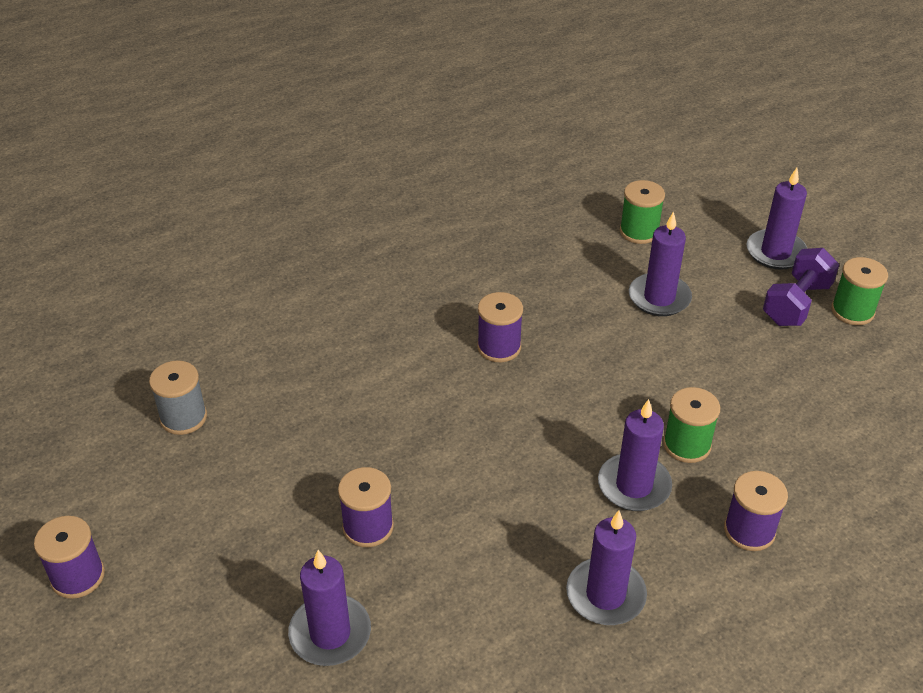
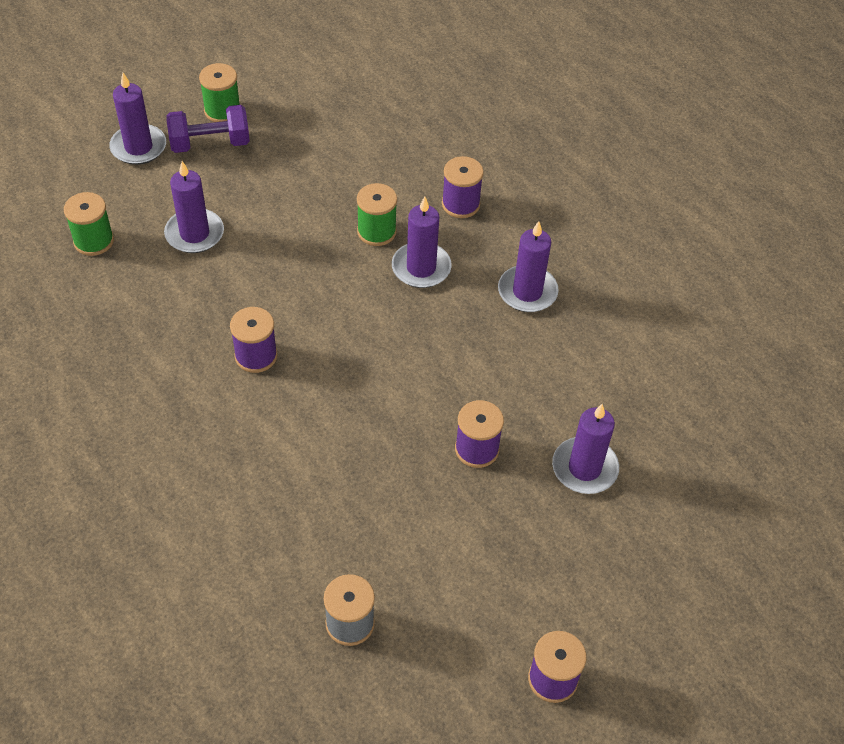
camera: 95 degrees left, 10 degrees up
(796, 303) = (210, 143): purple dumbbell -> purple dumbbell turned 45 degrees counterclockwise

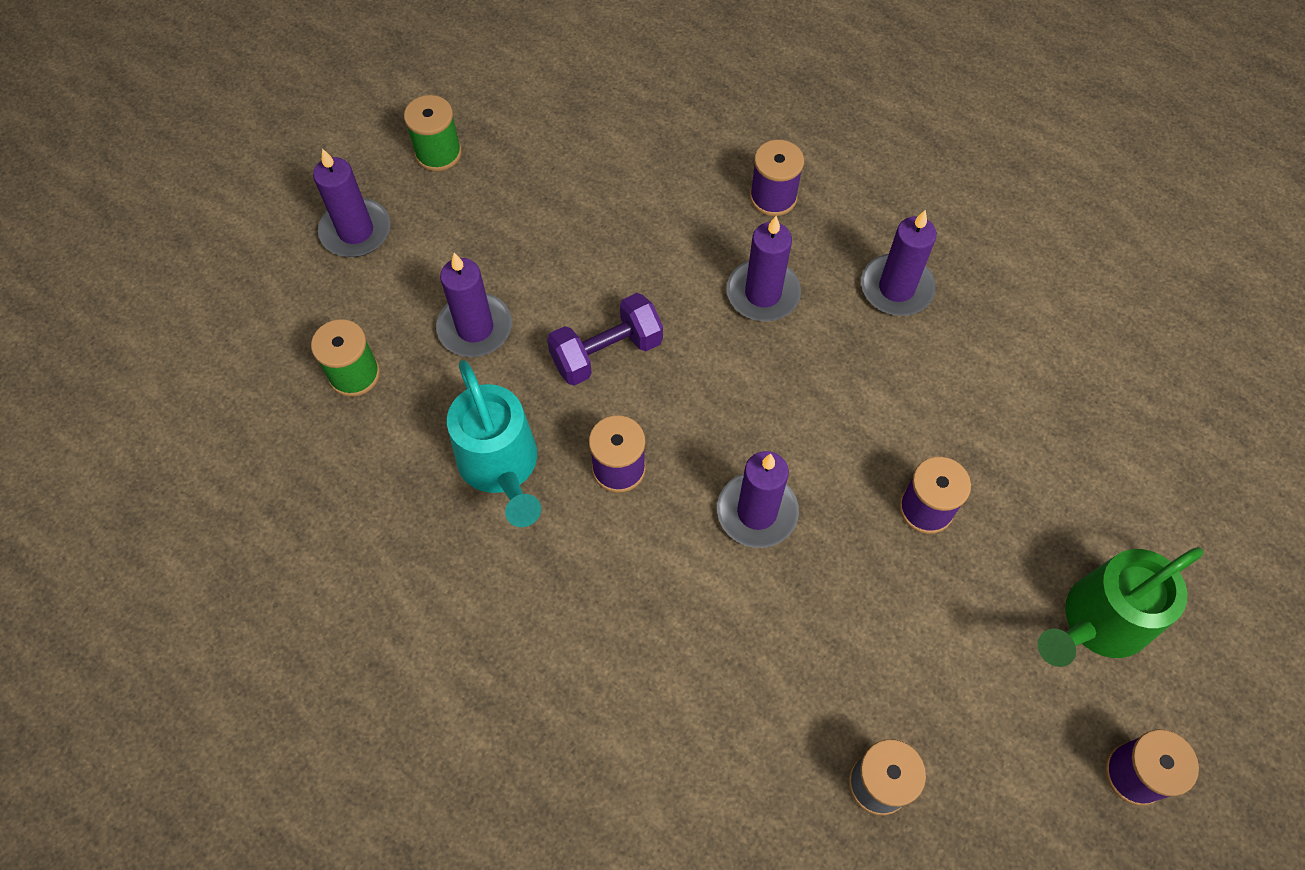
camera: 15 degrees left, 10 degrees up
(170, 331) = (502, 468): none -> turquoise watering can
(210, 143) = (442, 201): purple dumbbell -> purple dumbbell (606, 353)
(376, 231) = (691, 261): green spool -> none
(573, 567) = (1096, 623): none -> green watering can
(584, 468) = (1055, 494): purple candle -> purple candle (757, 512)

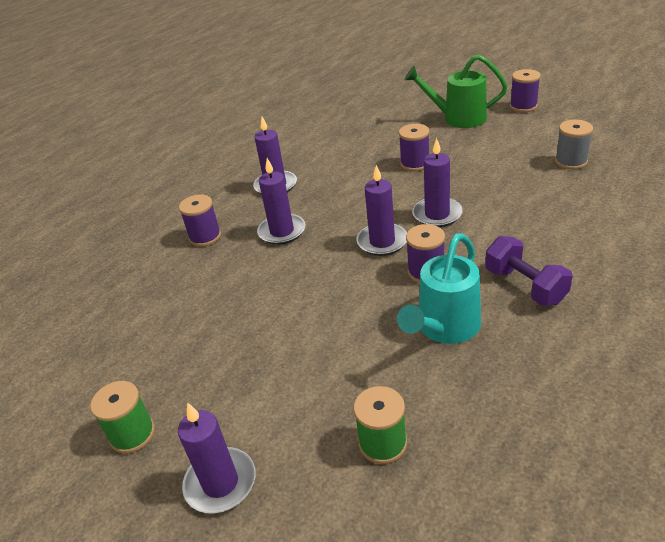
camera: 90 degrees left, 25 degrees down
(475, 328) = (323, 368): purple candle -> purple candle (382, 242)
(502, 468) = (444, 328): turquoise watering can -> turquoise watering can turned 150 degrees clockwise
(606, 353) = (336, 292): purple dumbbell -> purple dumbbell (525, 286)
(1096, 623) = (457, 118): green watering can -> green watering can turned 135 degrees clockwise

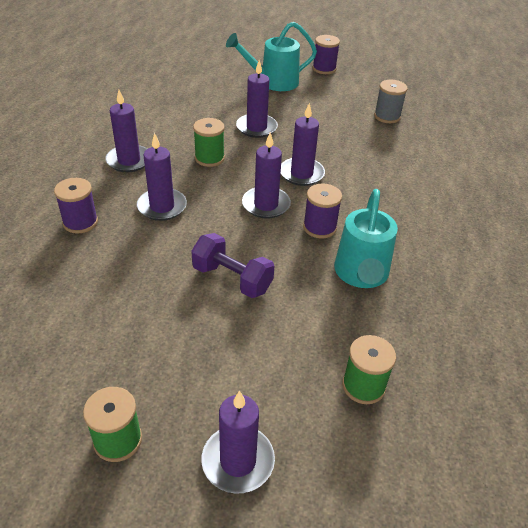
camera: 30 degrees left, 5 degrees up
(351, 190) = (209, 158): none -> green spool
(415, 164) = (256, 128): purple spool -> purple candle
(457, 118) = (273, 82): green watering can -> turquoise watering can
(525, 286) = (406, 228): purple dumbbell -> purple dumbbell (232, 279)

